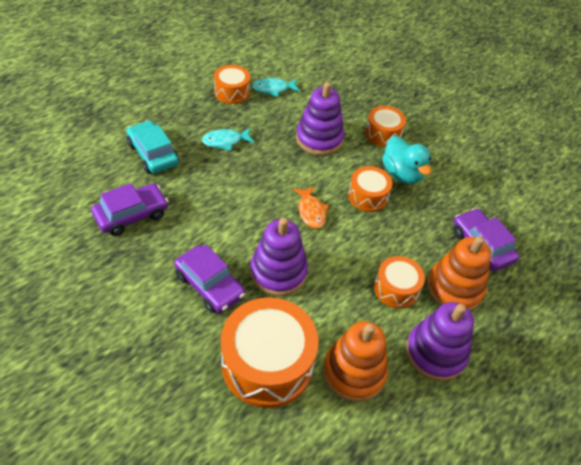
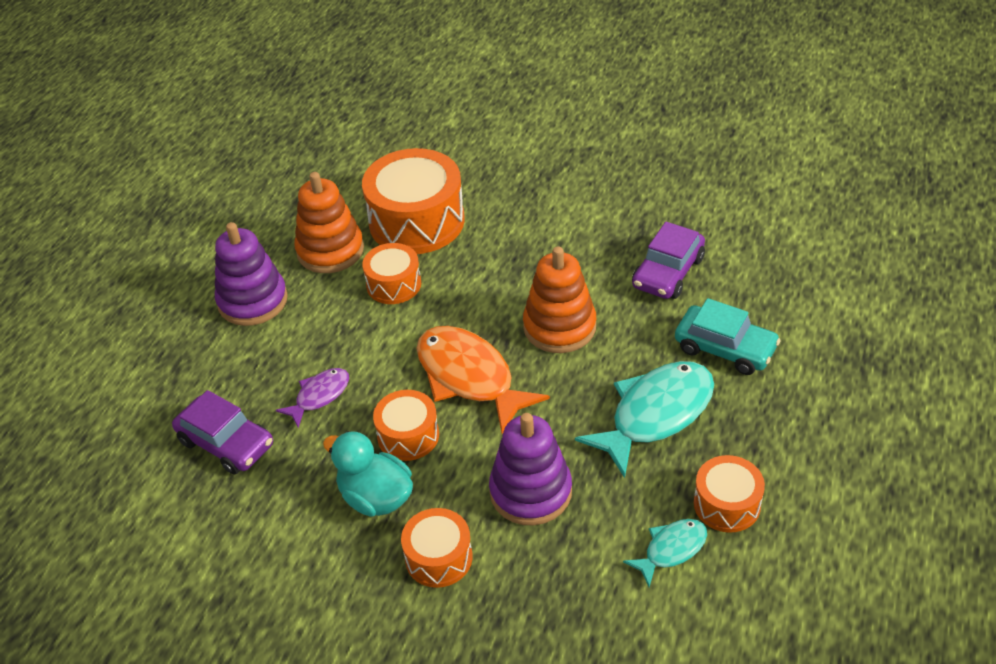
camera: 160 degrees right, 5 degrees down
(210, 285) = (522, 252): purple car -> none
(225, 141) = (655, 414): turquoise fish -> turquoise fish, size x1.90
(278, 272) = (461, 295): purple stacking toy -> none
(311, 211) = (469, 377): orange fish -> orange fish, size x1.90
(396, 289) = (319, 340): orange drum -> orange drum (394, 284)
(411, 247) = (319, 396): none -> purple fish
(454, 288) = (249, 373): orange stacking toy -> orange stacking toy (559, 327)

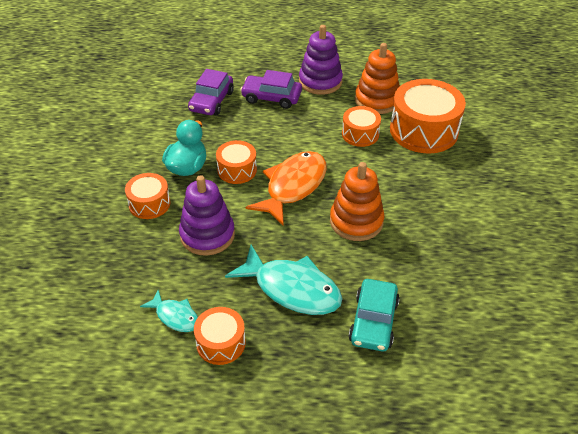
camera: 70 degrees right, 0 degrees up
(319, 396) = (256, 126): purple fish -> none
(668, 272) = (440, 273): purple car -> purple car (271, 97)

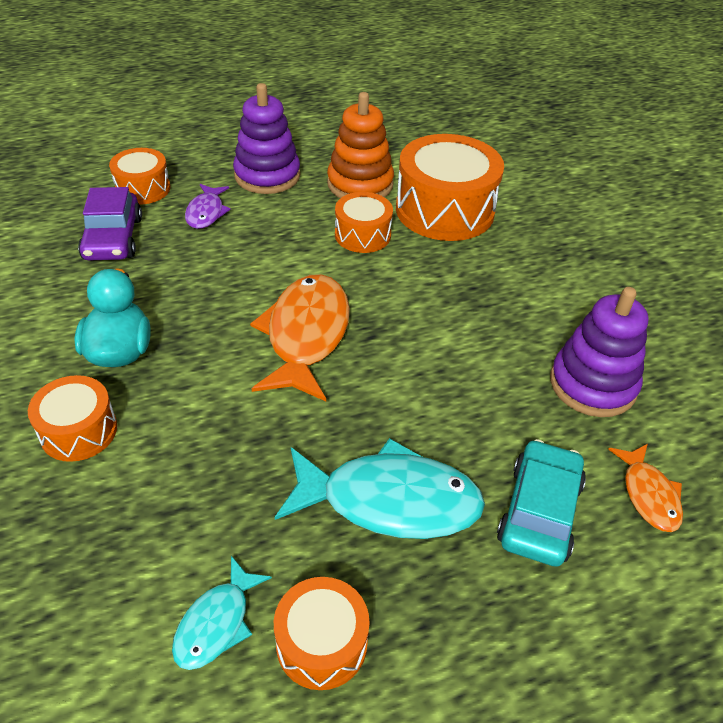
camera: 25 degrees left, 0 degrees up
(175, 316) = (216, 623): turquoise fish -> turquoise fish turned 105 degrees clockwise
(207, 235) = (206, 454): purple stacking toy -> purple stacking toy (592, 384)
(237, 170) = (205, 333): orange drum -> orange drum (143, 189)
(271, 97) = (206, 212): purple car -> purple fish
(356, 221) = (426, 362): orange stacking toy -> none
(373, 321) = (539, 512): turquoise car -> turquoise car turned 150 degrees counterclockwise
(446, 334) = (648, 495): none -> orange fish

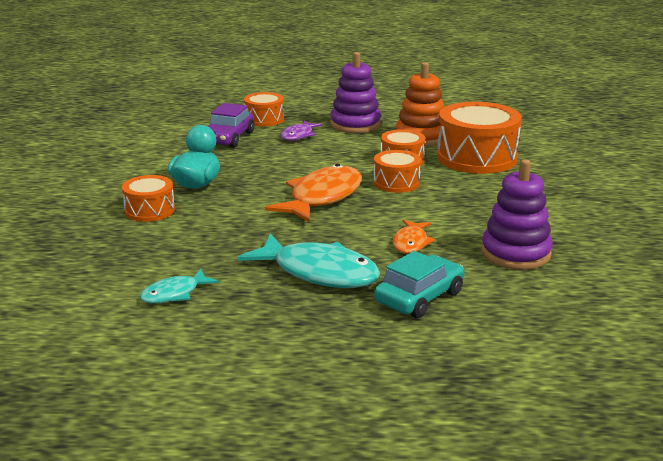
camera: 25 degrees right, 20 degrees down
(321, 643) = (229, 314): orange drum -> orange drum (396, 183)
(648, 495) = (510, 307): orange fish -> orange fish (411, 243)

